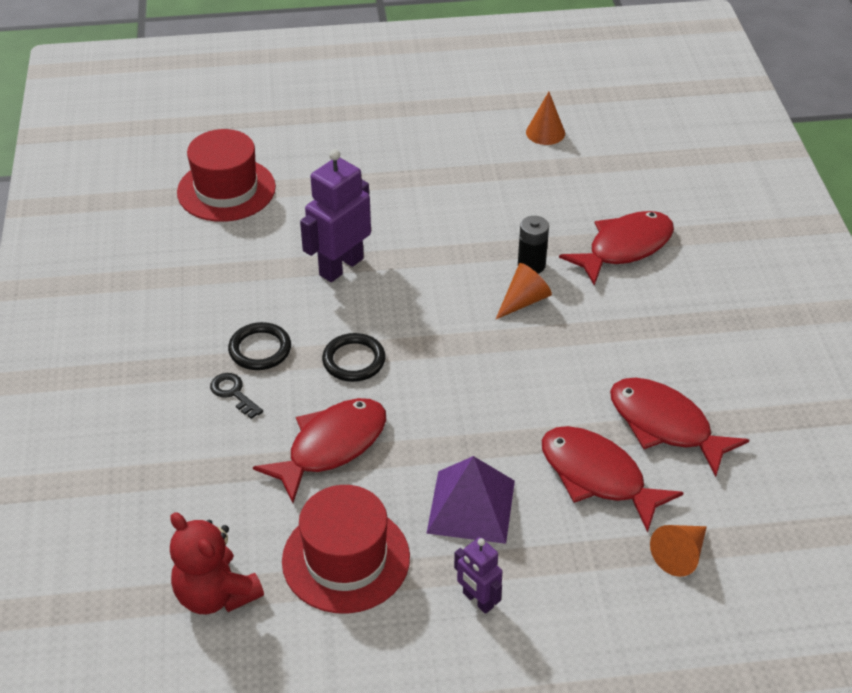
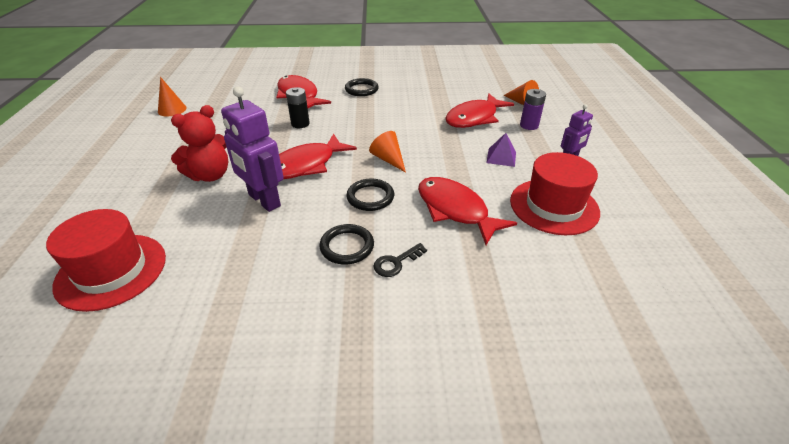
camera: 85 degrees left, 5 degrees down
(216, 594) = (605, 270): red teddy bear -> red teddy bear (210, 175)
(471, 506) = (501, 157): purple pyramid -> purple pyramid, size x0.58
(523, 301) = (332, 129): orange cone -> orange cone (388, 159)
(586, 556) = (529, 125): none -> purple battery
(665, 425) = (438, 98): red fish -> red fish (306, 165)
(670, 319) = (361, 89): none -> black ring

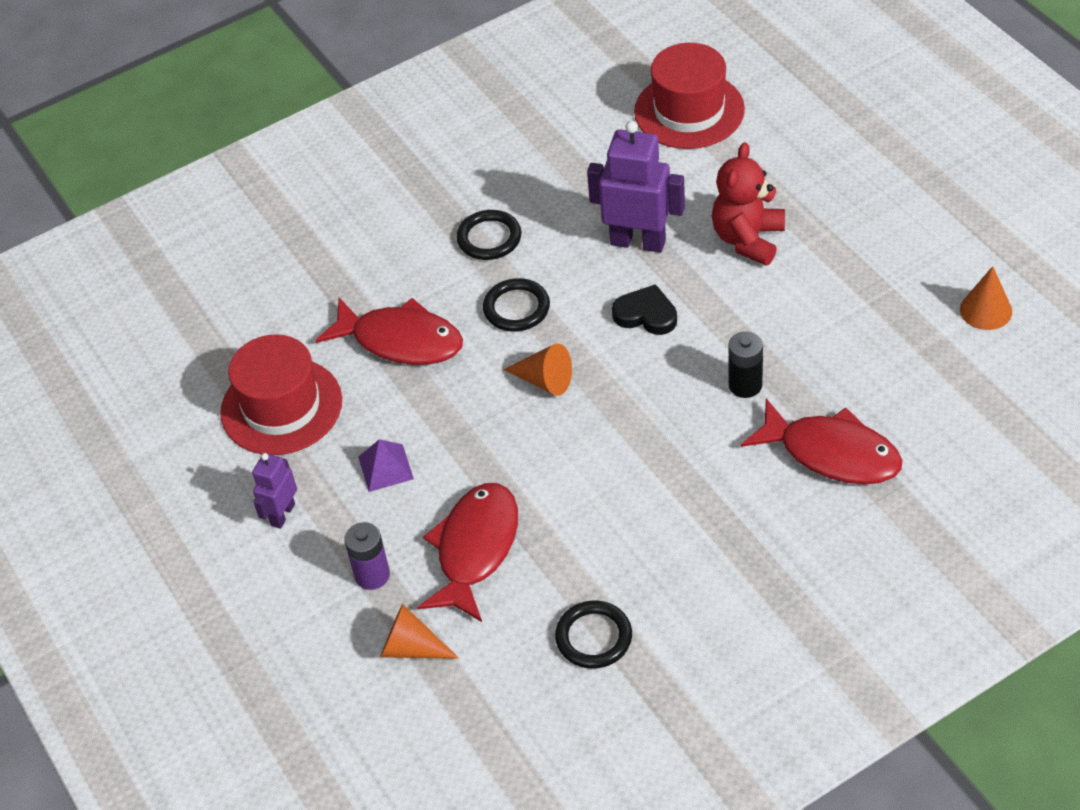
camera: 155 degrees right, 10 degrees up
(306, 165) = (646, 314): red fish -> black heart
(361, 89) = (740, 533): black ring -> black ring (594, 637)
(396, 262) = (425, 247): black key -> none

